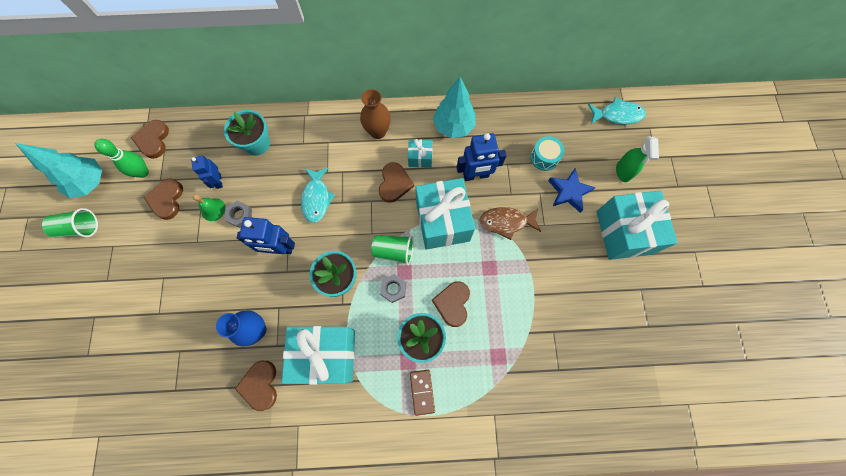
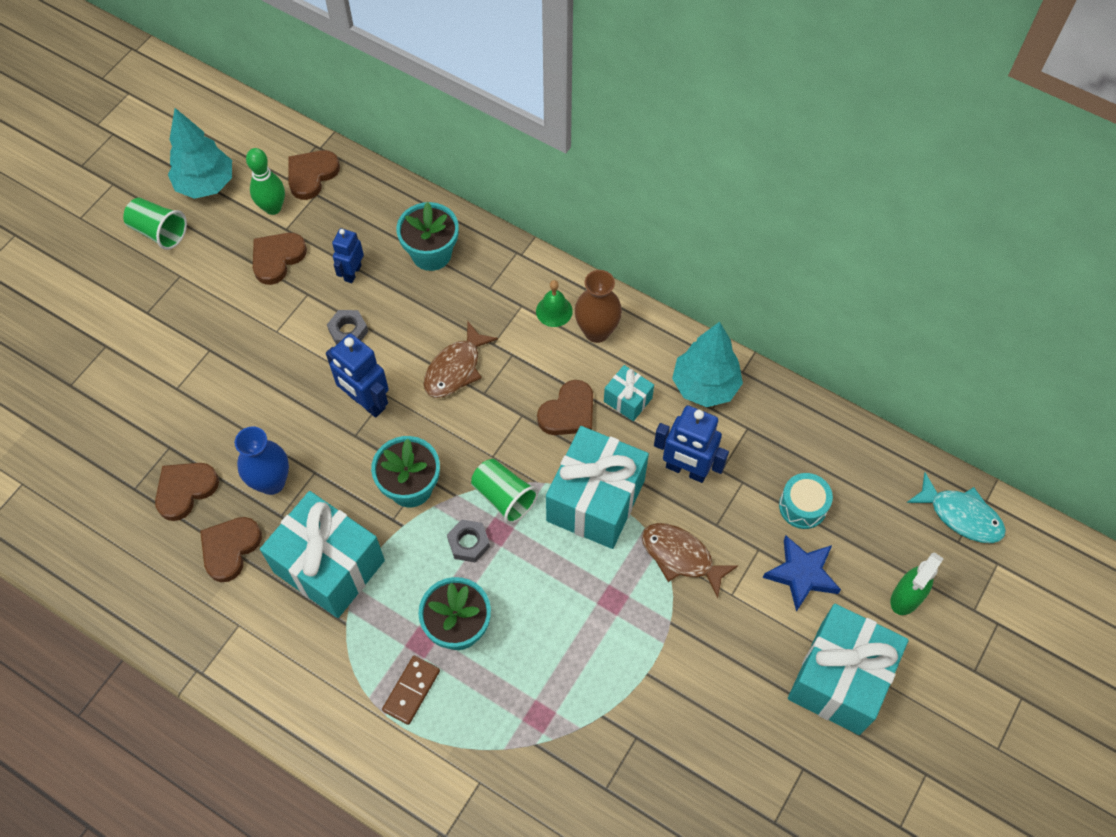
camera: 35 degrees right, 10 degrees down
(213, 209) = (322, 304): green bell -> green bell (554, 311)
(316, 198) = (455, 369): turquoise fish -> brown fish
(452, 304) = (530, 612): brown heart -> brown heart (185, 490)

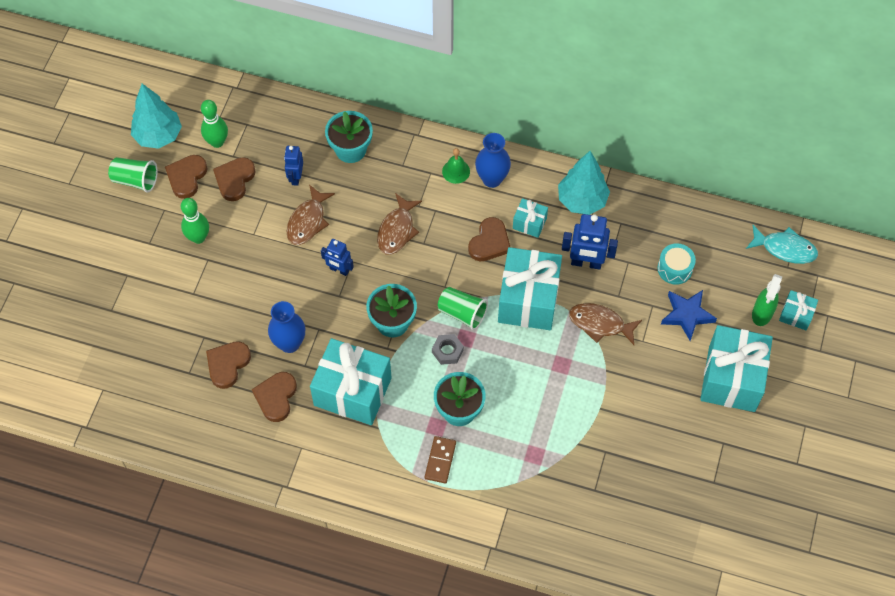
camera: 15 degrees left, 0 degrees up
(208, 320) = (198, 237): none -> green bowling pin
(311, 175) = (238, 110): brown heart -> brown heart (186, 177)
(348, 331) = (308, 221): grey nut -> brown fish
(366, 402) = (339, 270): blue robot -> blue robot, size x0.63
(597, 331) = (492, 179): brown vase -> blue vase
(953, 611) = (796, 315): none -> turquoise gift

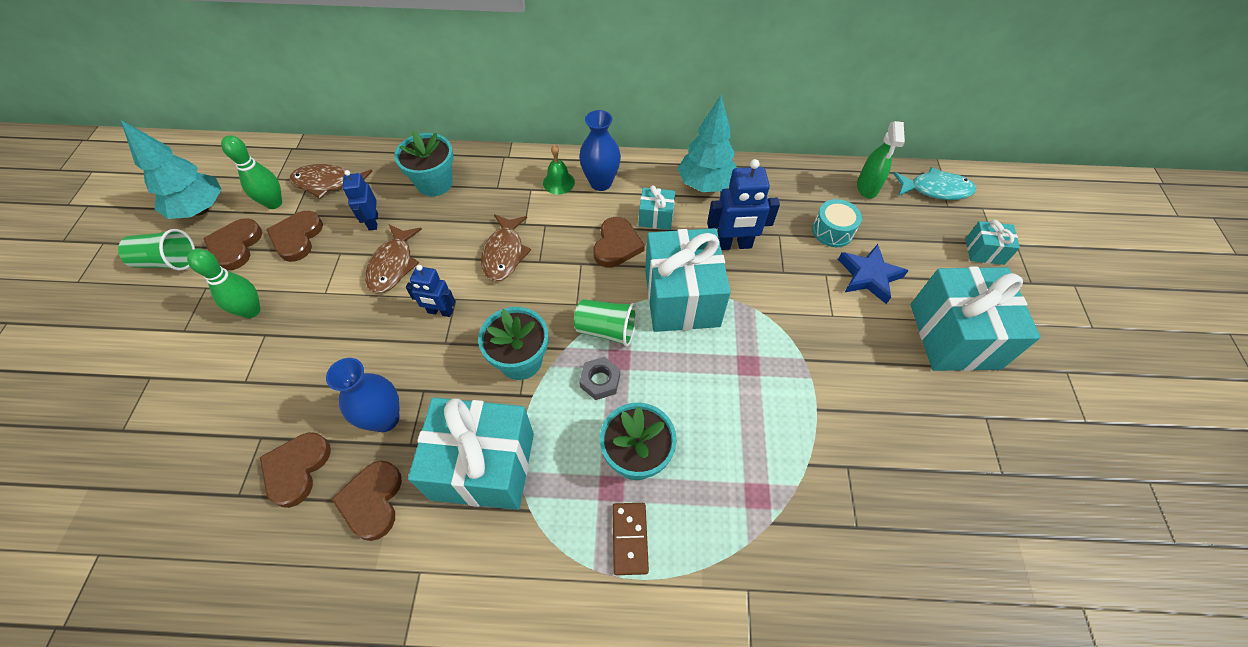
camera: 15 degrees left, 5 degrees down
(600, 324) = (775, 307): brown fish -> brown fish (328, 183)
(762, 314) = (948, 257): green spray bottle -> green spray bottle (867, 188)

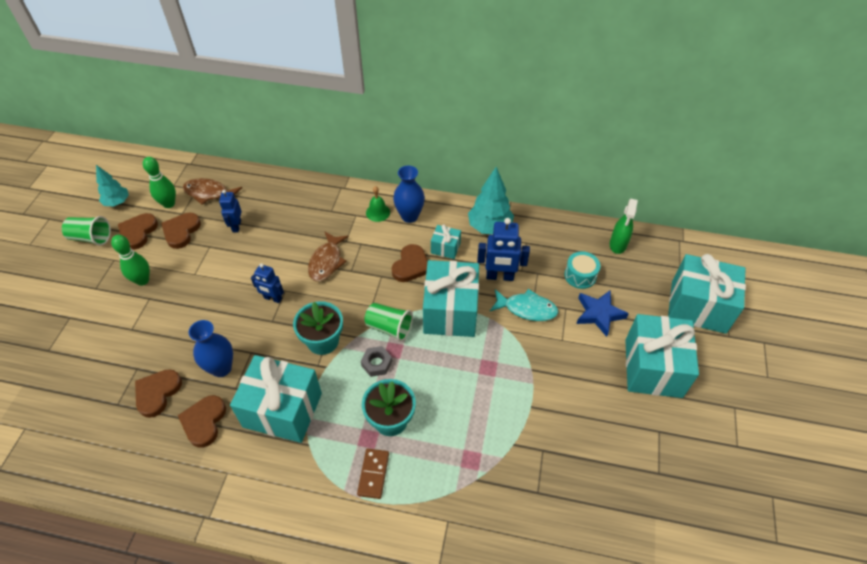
camera: 10 degrees right, 5 degrees down
(200, 209) = (117, 202): turquoise tree -> turquoise tree, size x0.64
(393, 265) = (245, 260): brown fish -> none
(434, 183) = (286, 202): turquoise flower pot -> none
(935, 189) = (673, 253): turquoise fish -> turquoise fish (527, 309)
(984, 251) = (698, 306): turquoise gift -> turquoise gift, size x2.13

